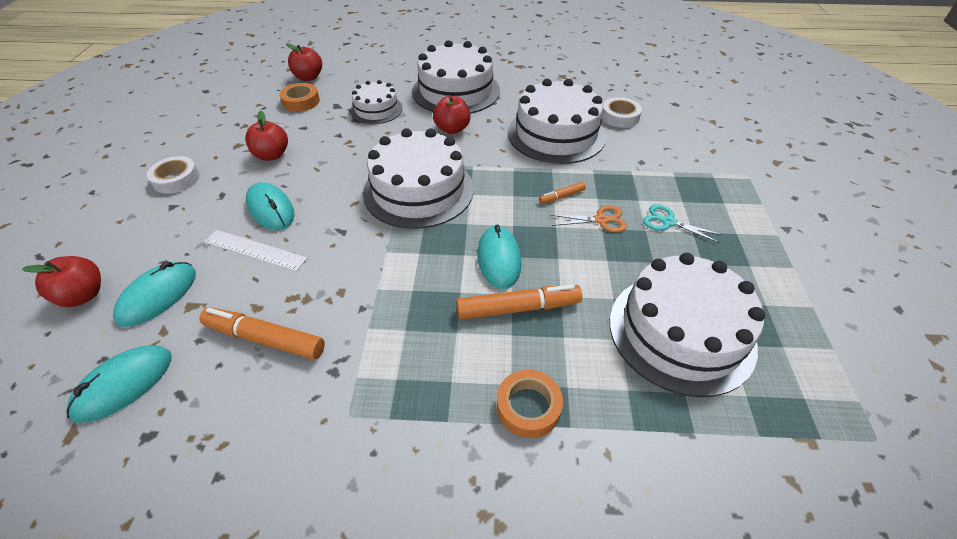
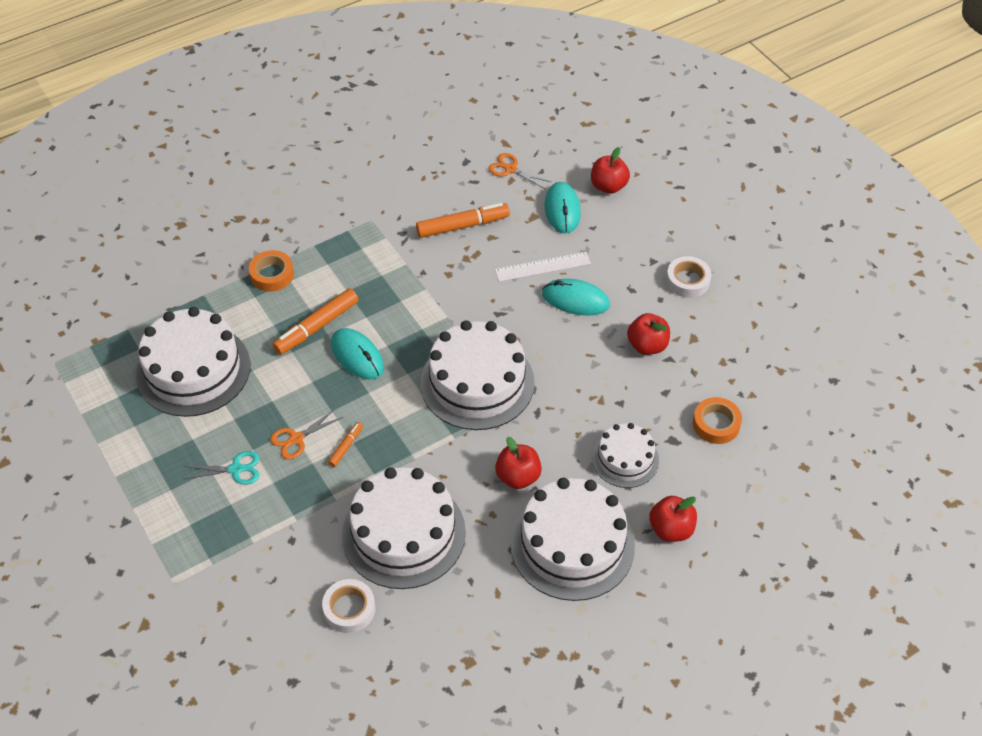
camera: 145 degrees right, 5 degrees up
(124, 384) = (510, 169): turquoise mouse -> orange scissors
(308, 77) = (762, 466): red apple -> red apple (671, 529)

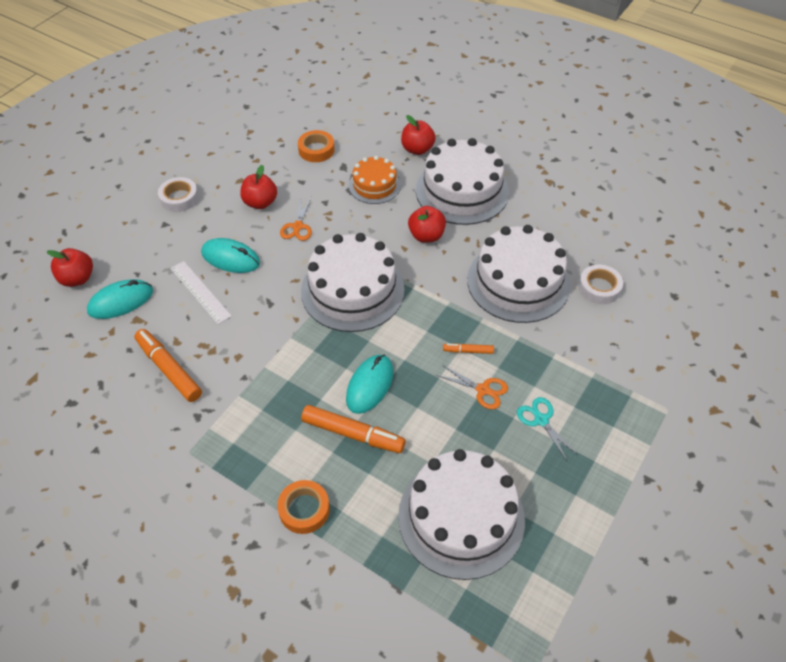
camera: 115 degrees left, 0 degrees up
(510, 169) = (73, 360): orange scissors -> orange scissors (298, 226)
(575, 300) = (230, 258): turquoise mouse -> turquoise mouse turned 60 degrees counterclockwise
(625, 459) = (374, 185): white cake -> orange cake

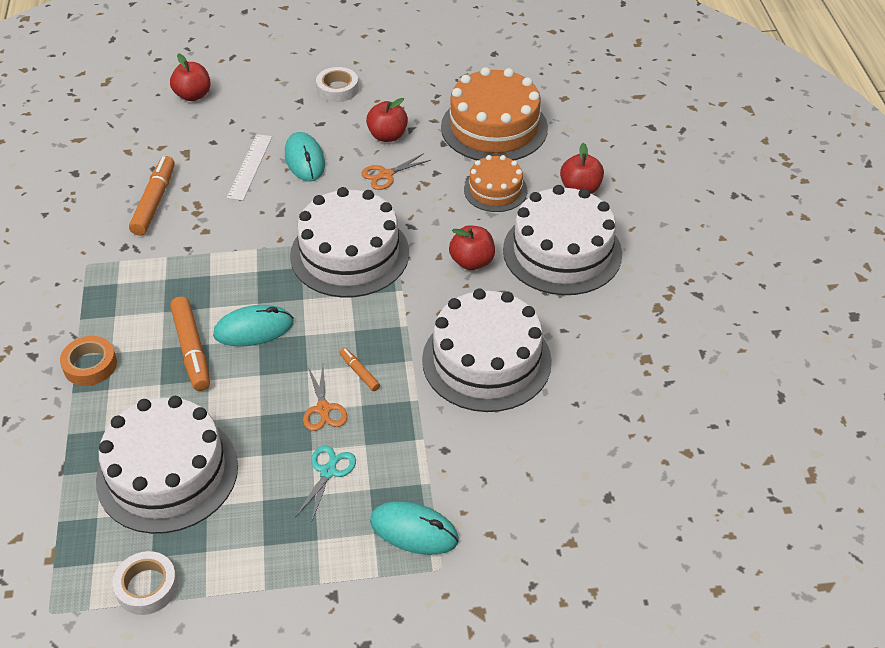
camera: 50 degrees right, 5 degrees down
(121, 301) = (194, 132): turquoise mouse -> turquoise mouse (414, 530)
(316, 150) = (494, 127): orange tape -> orange cake
(599, 288) = (549, 427): white tape -> white tape (147, 587)

